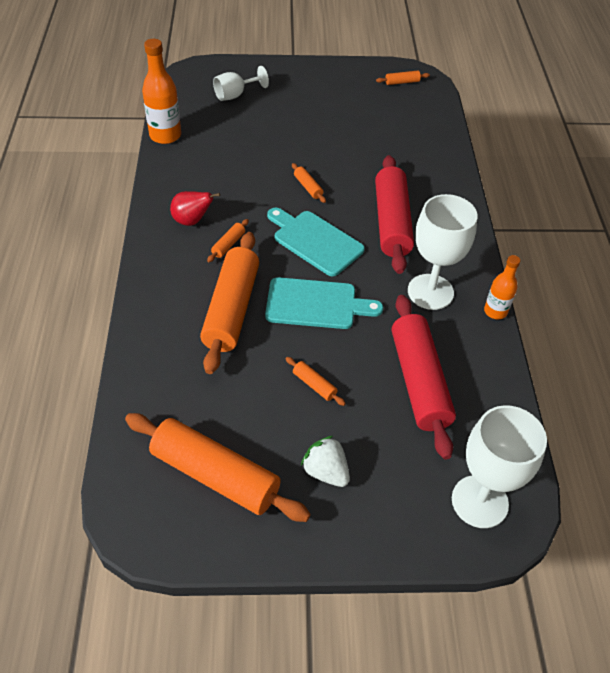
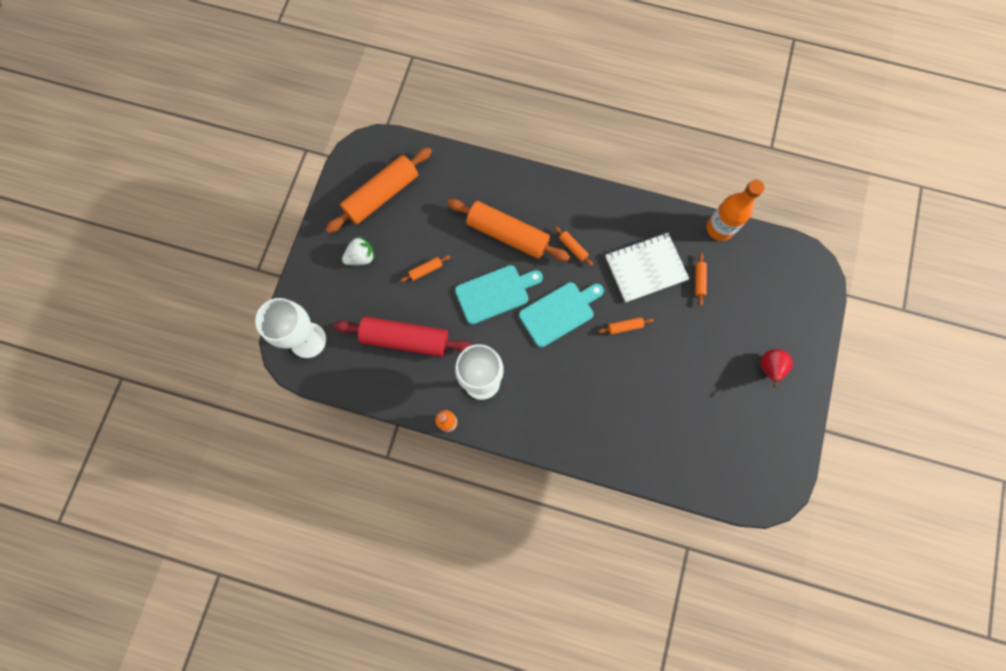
camera: 110 degrees right, 25 degrees up
(192, 221) = (606, 227): red pear -> red pear (769, 368)
(232, 182) = (645, 268): none -> white notebook
(235, 95) = (770, 300): white goblet -> none
(316, 304) = (495, 293): turquoise cutting board -> turquoise cutting board turned 135 degrees counterclockwise
(391, 222) = (564, 380): red rolling pin -> none
(402, 82) = (765, 470): orange rolling pin -> orange rolling pin (699, 281)

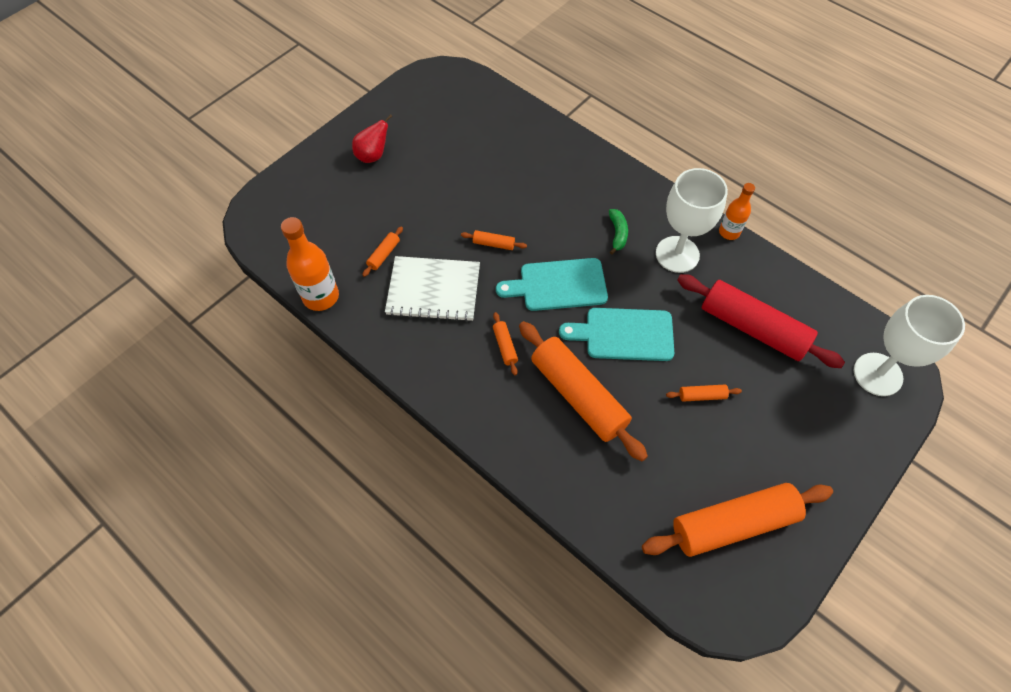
camera: 155 degrees left, 15 degrees down
(361, 257) = (785, 448): white strawberry -> none
(535, 380) = (617, 234): none -> green banana

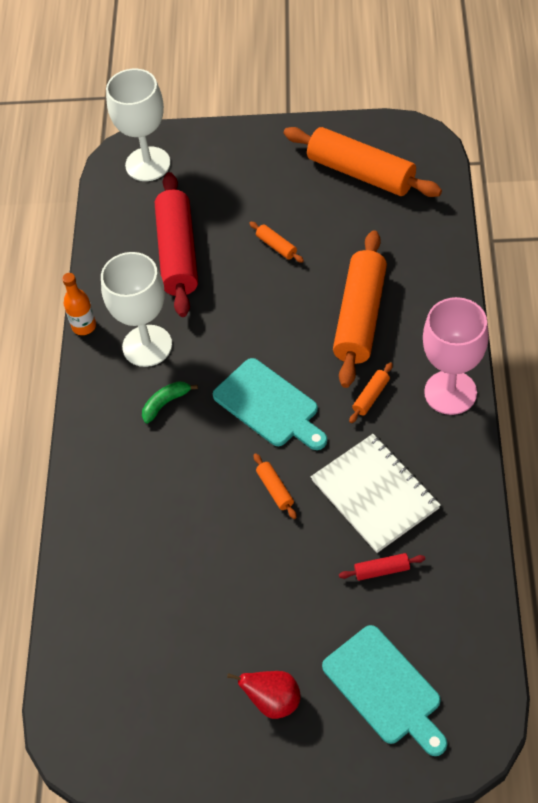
camera: 125 degrees left, 5 degrees down
(321, 296) = (481, 580): orange bottle -> none
(384, 254) = (382, 570): orange rolling pin -> red rolling pin
(457, 396) = (450, 392): none -> pink goblet
(624, 334) = (271, 327): turquoise cutting board -> turquoise cutting board (385, 688)

